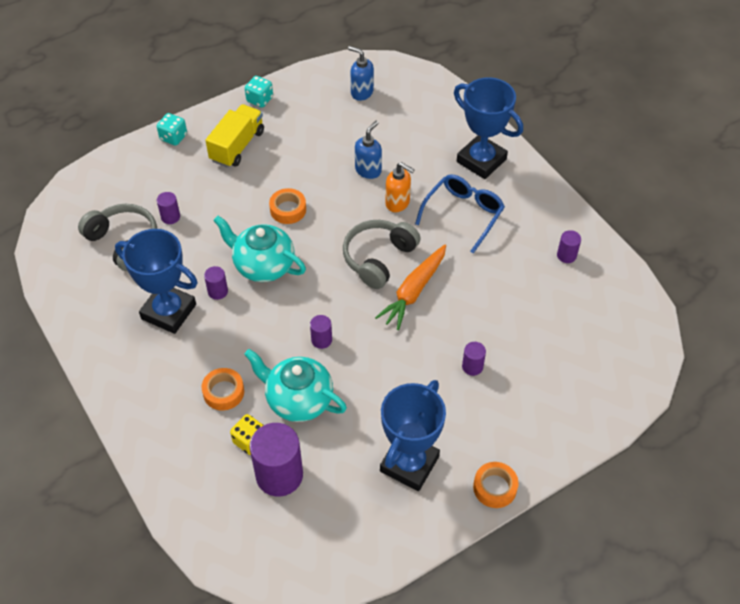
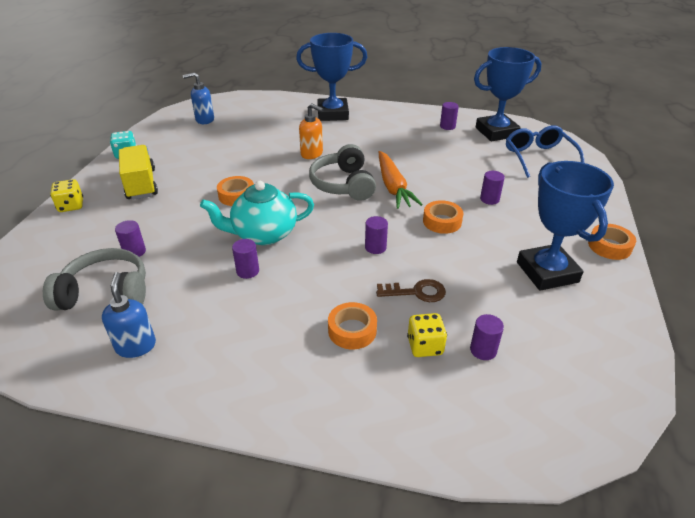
camera: 45 degrees left, 15 degrees down
(169, 312) = (220, 311): blue trophy -> blue trophy (496, 132)
(173, 137) = (71, 206): turquoise dice -> yellow dice
(279, 475) = (483, 350): purple cylinder -> purple cylinder, size x0.48
(298, 399) = (416, 292): turquoise teapot -> brown key
(368, 170) = (266, 149): blue soap dispenser -> blue soap dispenser (136, 346)
(398, 203) = (312, 154): orange soap dispenser -> orange soap dispenser turned 45 degrees clockwise
(401, 357) = (442, 221): none -> orange tape
(463, 214) = (361, 139): blue glasses -> blue glasses (538, 157)

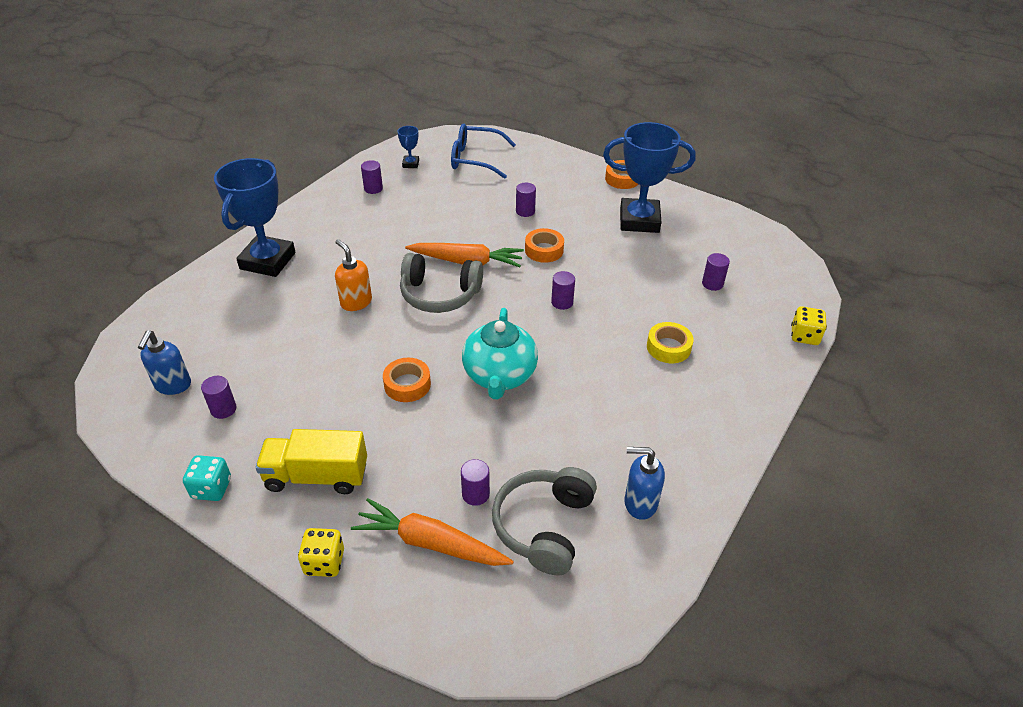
camera: 70 degrees left, 5 degrees up
(87, 243) = (431, 543): none -> orange carrot
(247, 271) = (557, 400): purple cylinder -> purple cylinder (223, 409)
(312, 154) = (356, 302): orange soap dispenser -> orange soap dispenser turned 90 degrees counterclockwise
(352, 330) = (668, 347): orange tape -> yellow tape
(416, 292) = (635, 296): brown key -> none
(425, 346) = (699, 312): yellow dice -> yellow dice (804, 336)
(496, 132) = (410, 164): blue trophy -> blue trophy, size x0.43

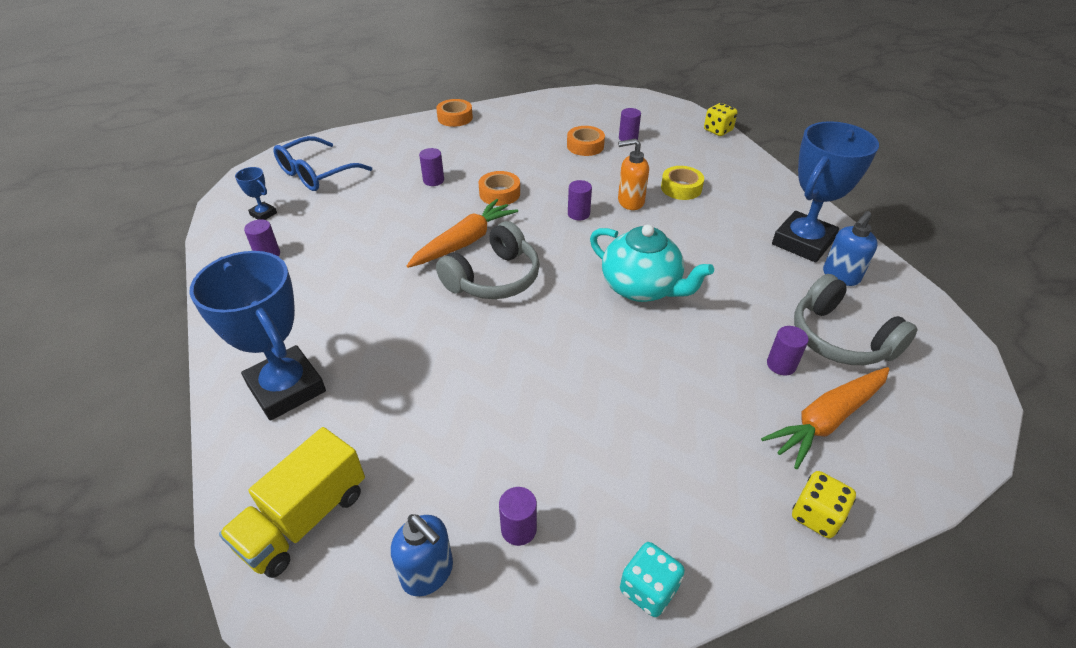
camera: 55 degrees left, 0 degrees up
(316, 476) = (689, 476): yellow truck -> yellow truck (304, 519)
(356, 302) = (443, 341): orange soap dispenser -> orange soap dispenser (630, 202)
(407, 384) = (604, 352): orange tape -> orange tape (585, 146)
(639, 220) = (517, 134): blue trophy -> blue trophy (802, 242)

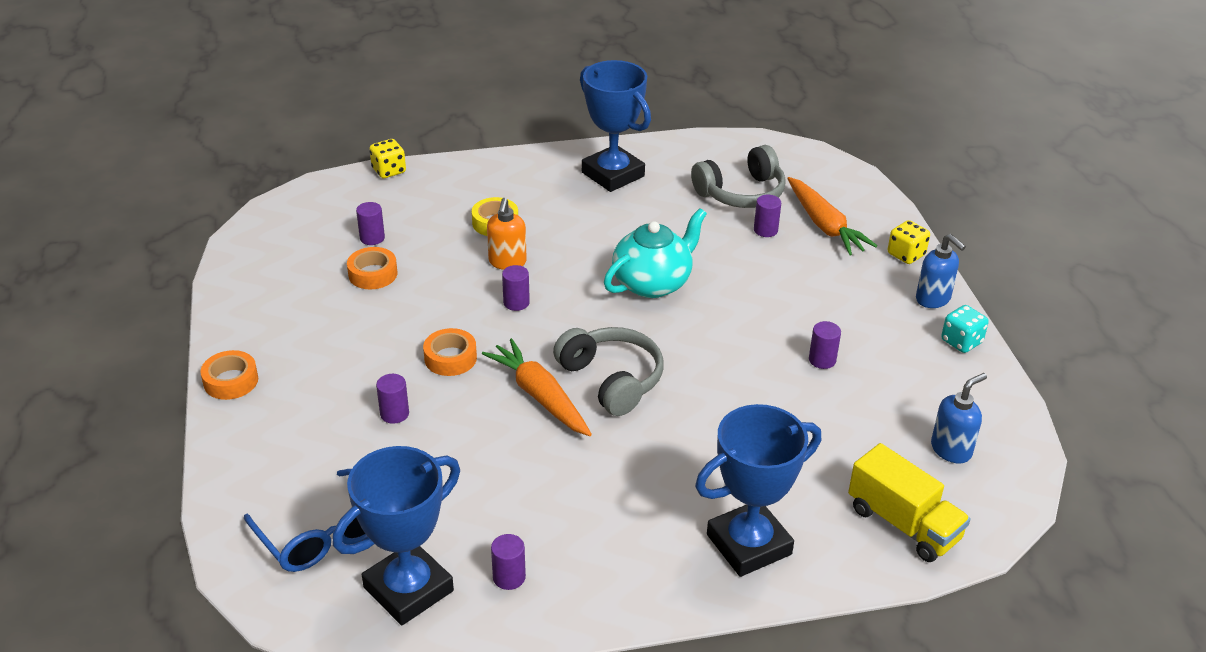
camera: 80 degrees left, 5 degrees down
(263, 214) = (408, 589): blue trophy -> blue trophy, size x2.34
(518, 529) = (914, 397): purple cylinder -> purple cylinder (822, 360)
(840, 276) = (666, 169): blue soap dispenser -> blue soap dispenser (933, 299)

